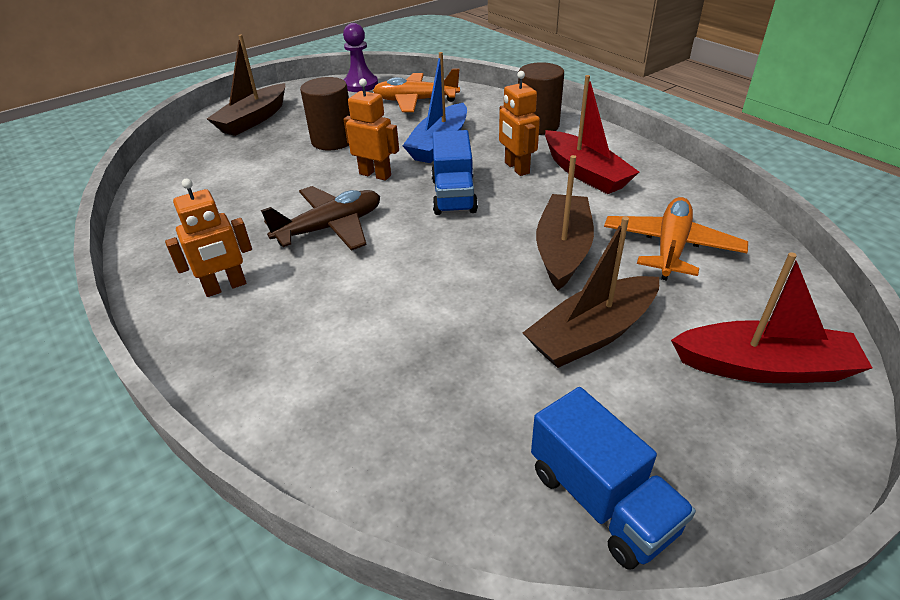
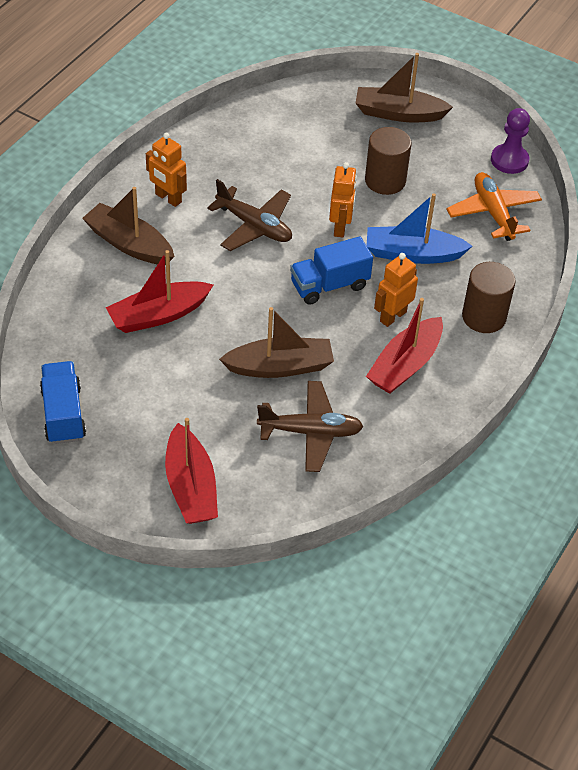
camera: 65 degrees right, 10 degrees up
(431, 337) = (158, 315): none -> red boat
(592, 334) = (191, 395): brown boat -> brown boat (129, 244)
(601, 500) = (63, 414): blue truck -> blue truck turned 135 degrees clockwise
(670, 247) = (310, 432): orange plane -> brown plane

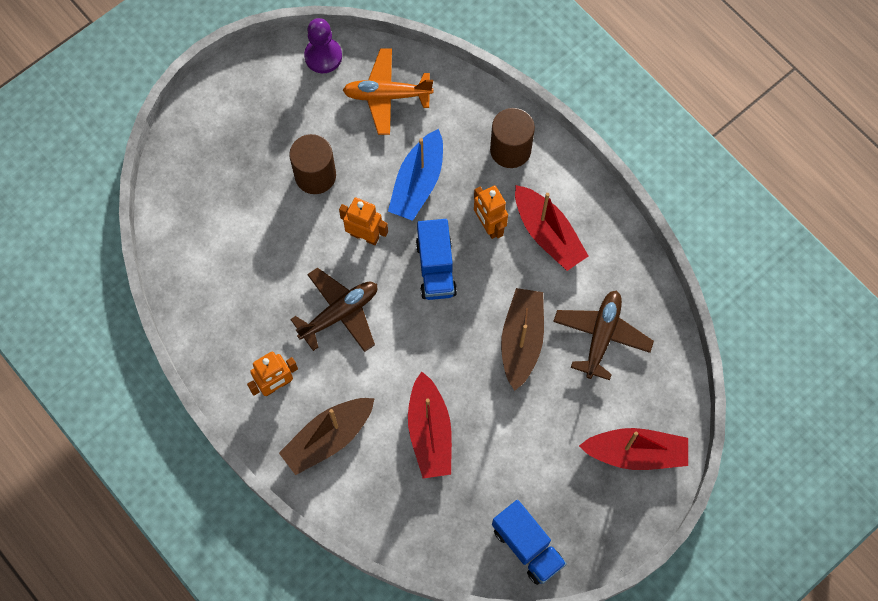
camera: 70 degrees left, 20 degrees up
(63, 414) = (527, 546): blue truck -> blue truck turned 135 degrees counterclockwise
(398, 113) = (225, 132): brown boat -> none

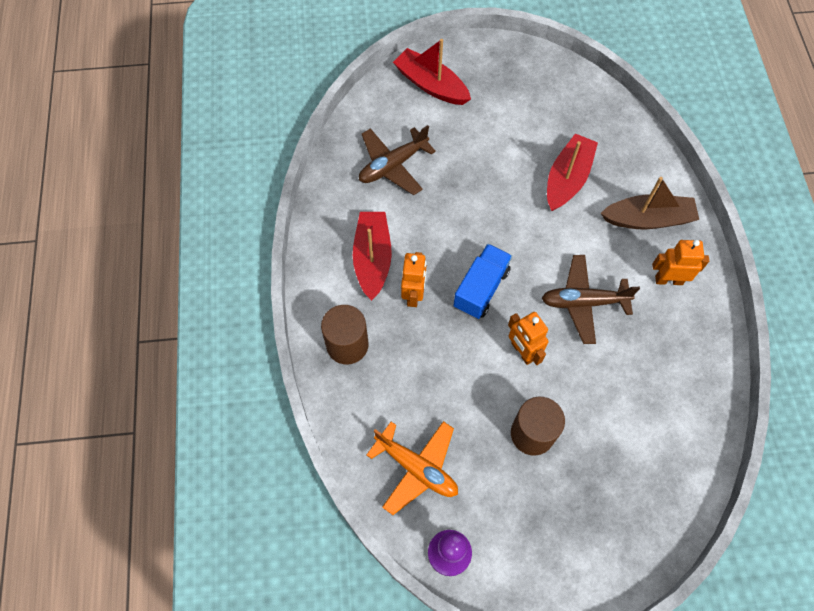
camera: 145 degrees left, 5 degrees down
(418, 183) = (446, 367): blue boat -> none
(521, 340) = (454, 197): brown boat -> none
(527, 546) = (547, 76): blue truck -> none

